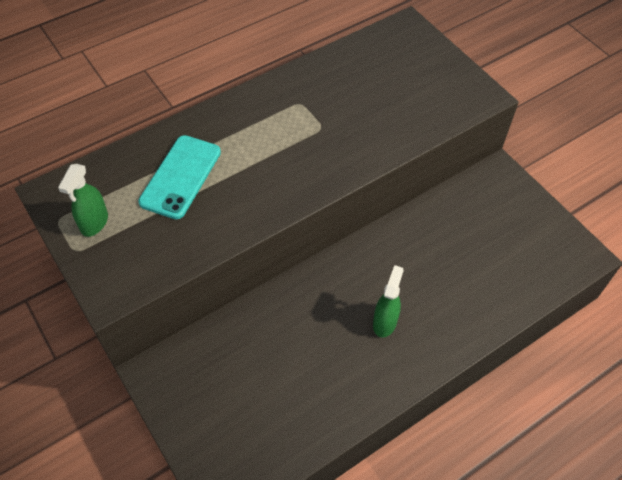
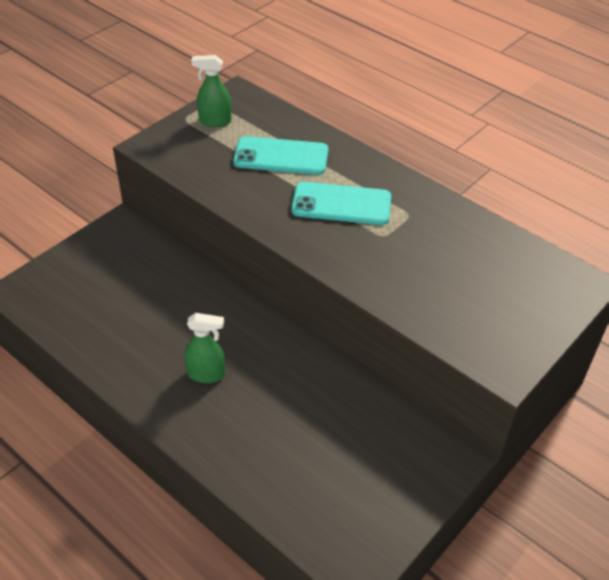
camera: 75 degrees right, 10 degrees down
(270, 146) = (341, 204): none -> turquoise phone

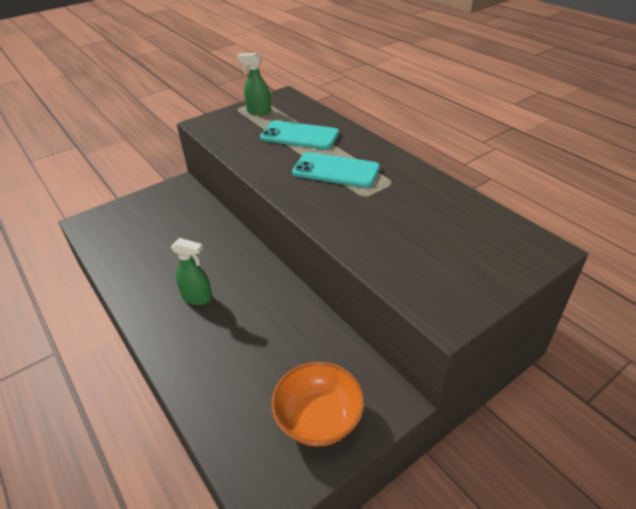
camera: 15 degrees right, 5 degrees down
(385, 487) = (318, 418): none -> orange bowl

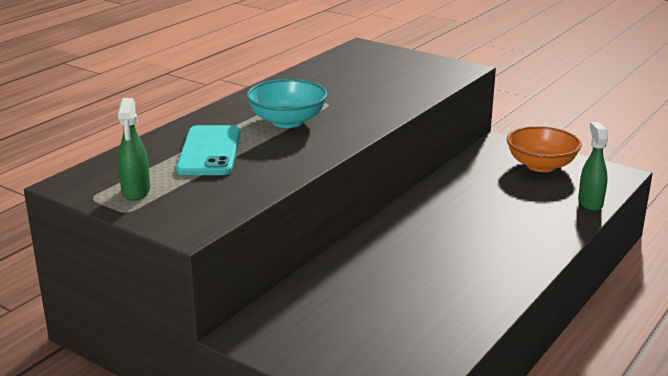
camera: 110 degrees left, 15 degrees down
(197, 298) = (469, 248): green spray bottle -> green spray bottle (590, 203)
(336, 171) = (287, 121): turquoise phone -> turquoise bowl

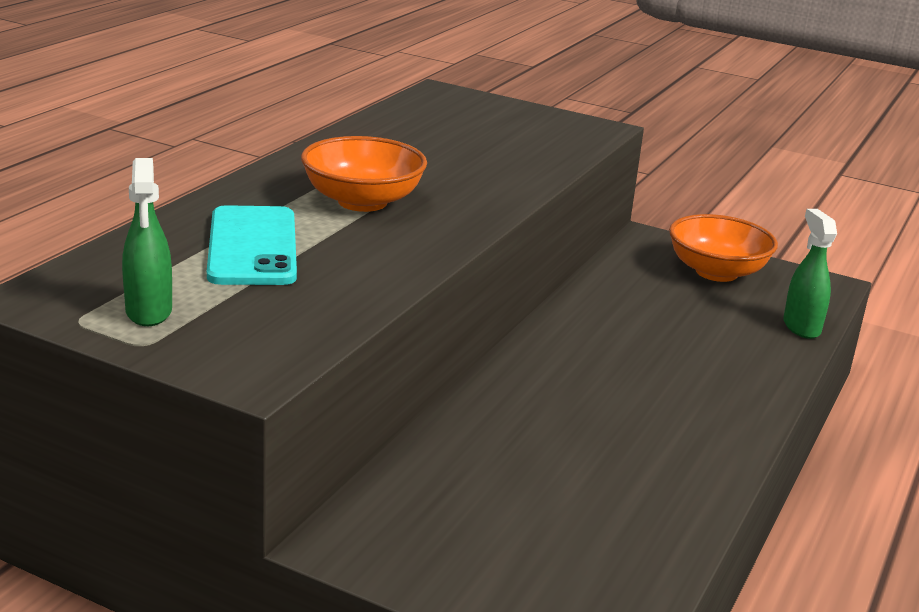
camera: 10 degrees left, 0 degrees up
(287, 121) = (362, 201): turquoise bowl -> orange bowl

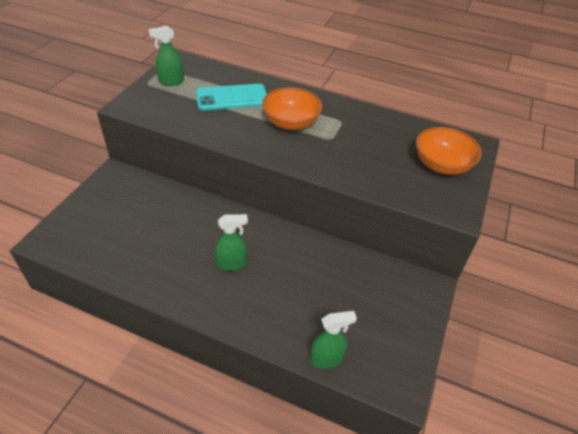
camera: 85 degrees right, 20 degrees up
(633, 390) = (232, 263): none -> green spray bottle
(716, 272) = (393, 319): orange bowl -> orange bowl (441, 165)

